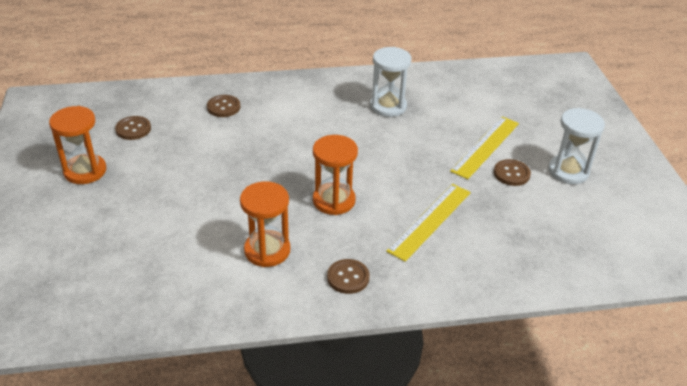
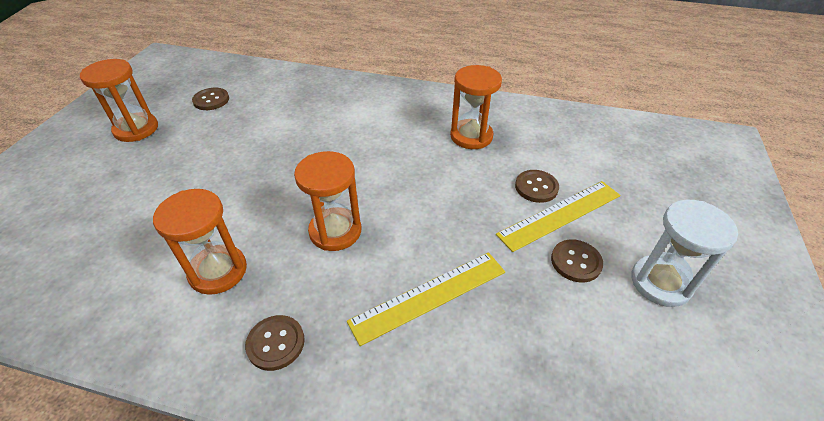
camera: 25 degrees right, 5 degrees up
(223, 107) = (306, 98): brown button -> brown button (536, 187)
(388, 106) = (471, 136): white hourglass -> orange hourglass

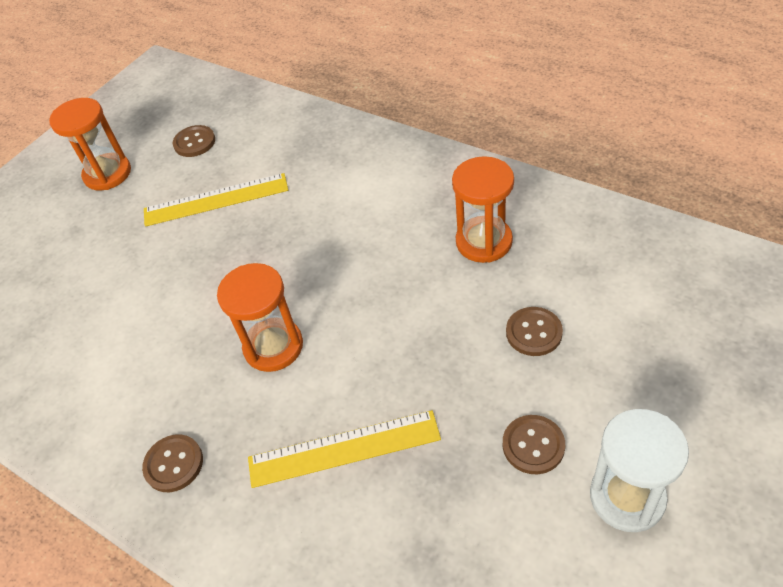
camera: 25 degrees right, 5 degrees up
(218, 271) = (143, 370): orange hourglass -> none
(560, 214) = (545, 377): yellow ruler -> yellow ruler (216, 200)

